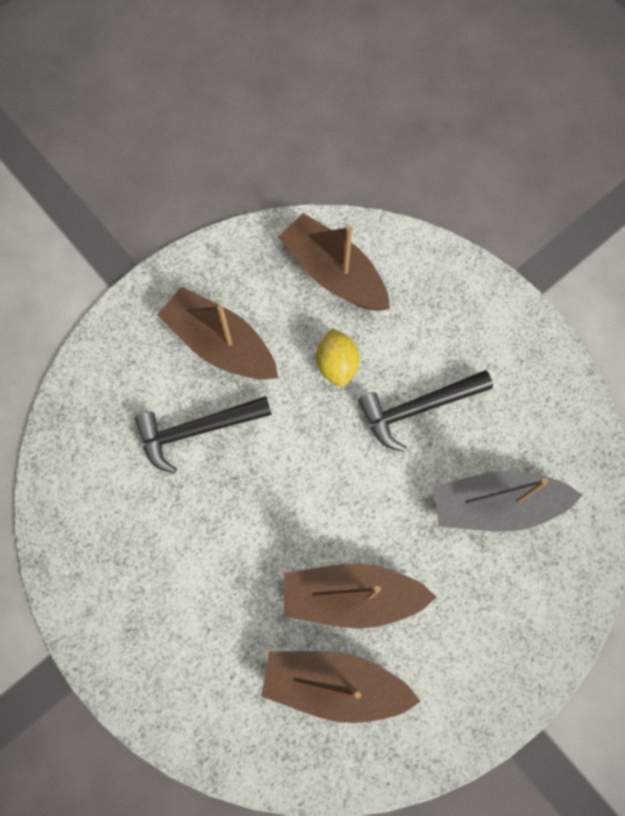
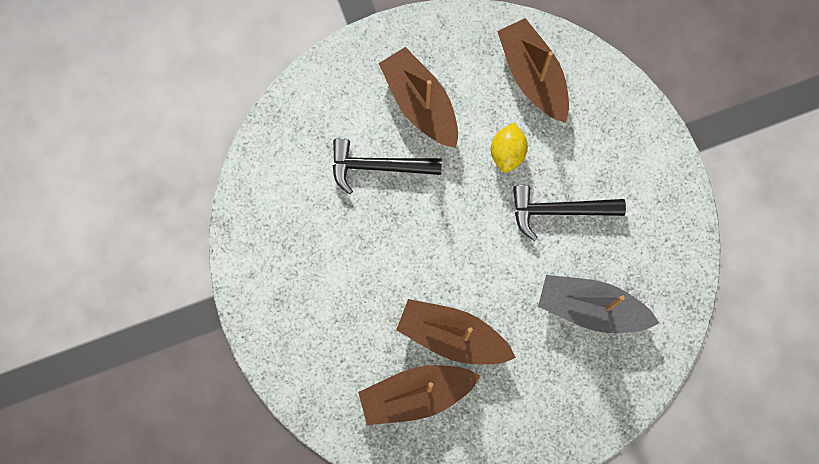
camera: 20 degrees right, 5 degrees up
(334, 684) = (416, 394): brown boat -> brown boat turned 45 degrees counterclockwise

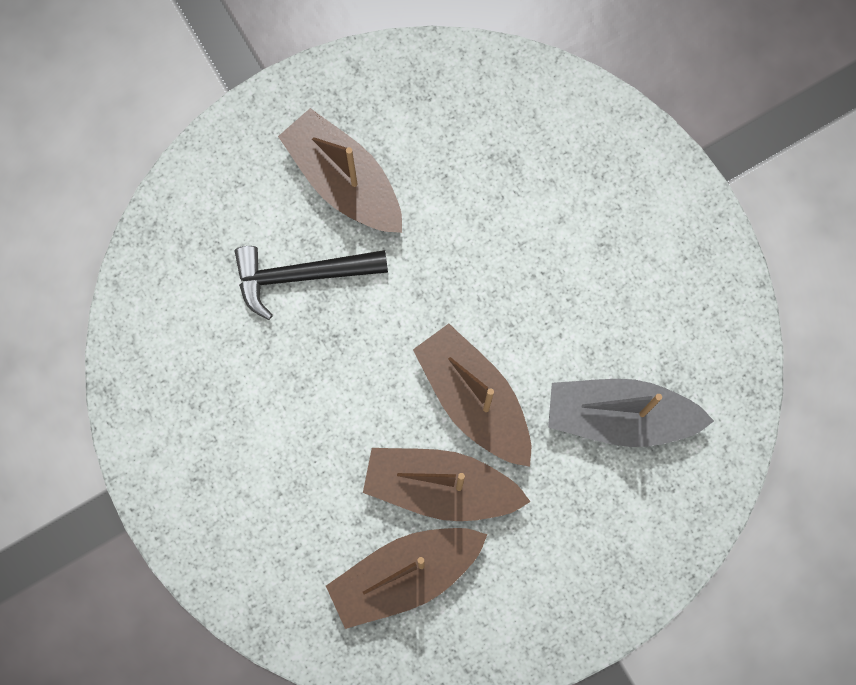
camera: 10 degrees left, 0 degrees up
(507, 152) = (472, 227): yellow lemon -> none
(533, 76) = (489, 119): brown boat -> brown boat (474, 400)
(559, 210) = (555, 293): black hammer -> none

